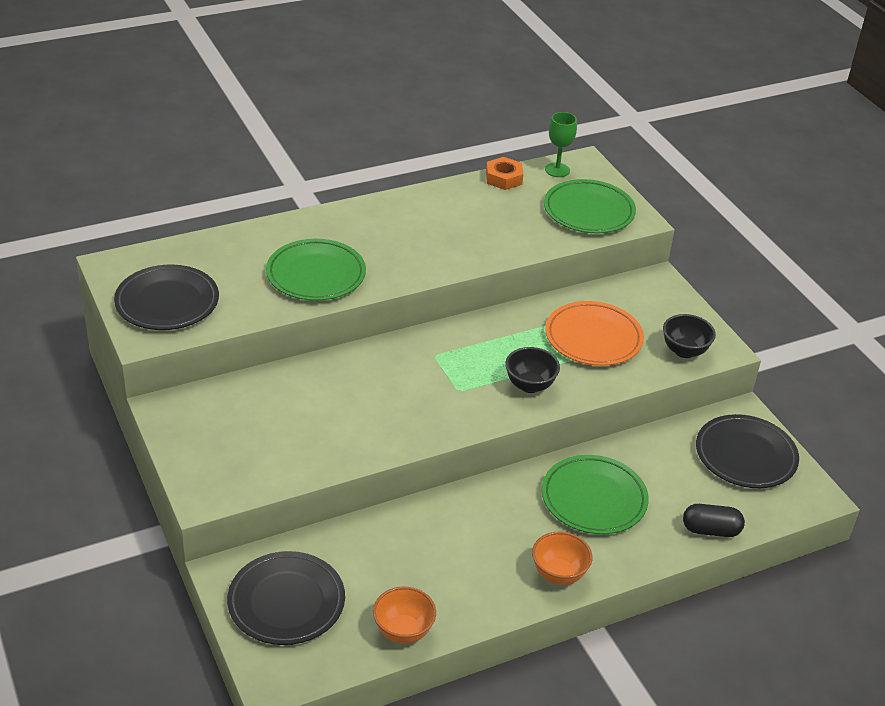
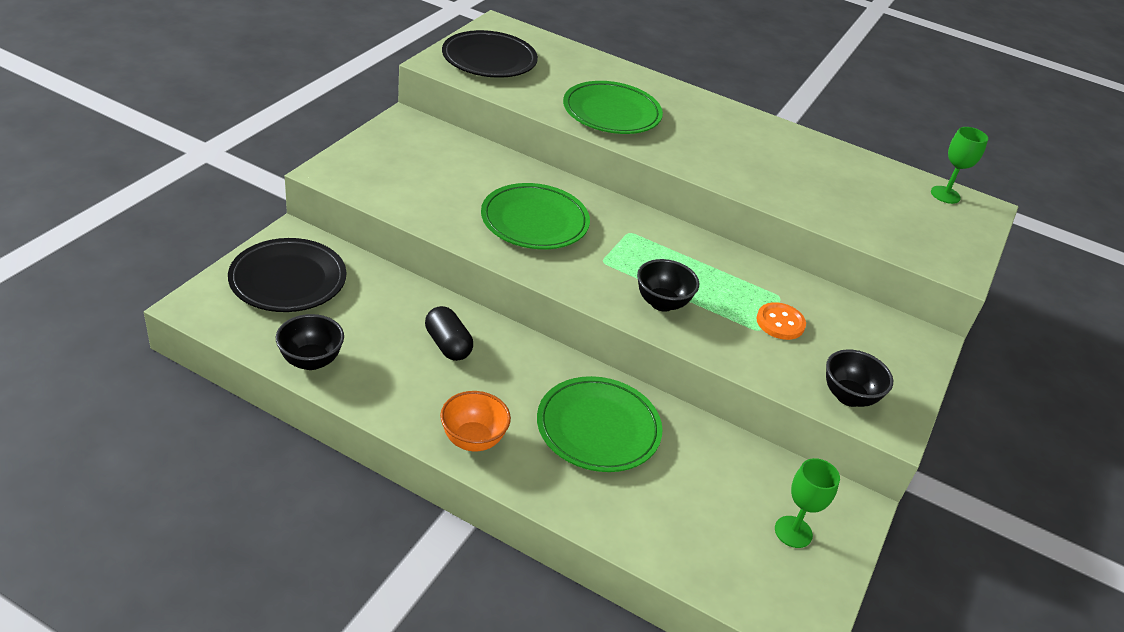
camera: 50 degrees right, 0 degrees up
(403, 631) = (311, 361): orange bowl -> black bowl
(504, 178) = (882, 168): orange nut -> none
(588, 211) = (919, 233): green plate -> green plate (534, 221)
(593, 338) = (780, 323): orange plate -> orange button
(710, 530) = (650, 541): black capsule -> black capsule (448, 345)
(745, 455) = (793, 532): black plate -> green goblet

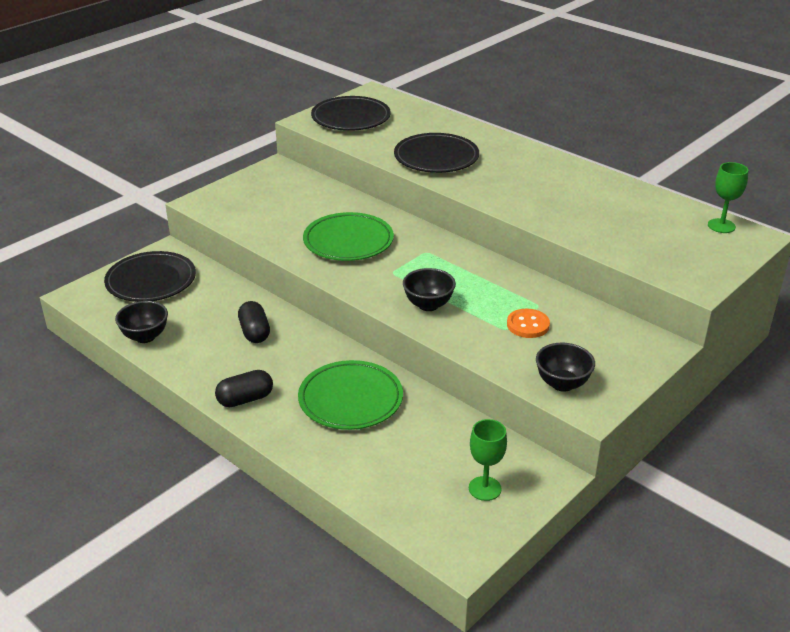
camera: 20 degrees right, 5 degrees down
(473, 440) = (245, 399): orange bowl -> black capsule
(611, 113) = (436, 157): green plate -> black plate

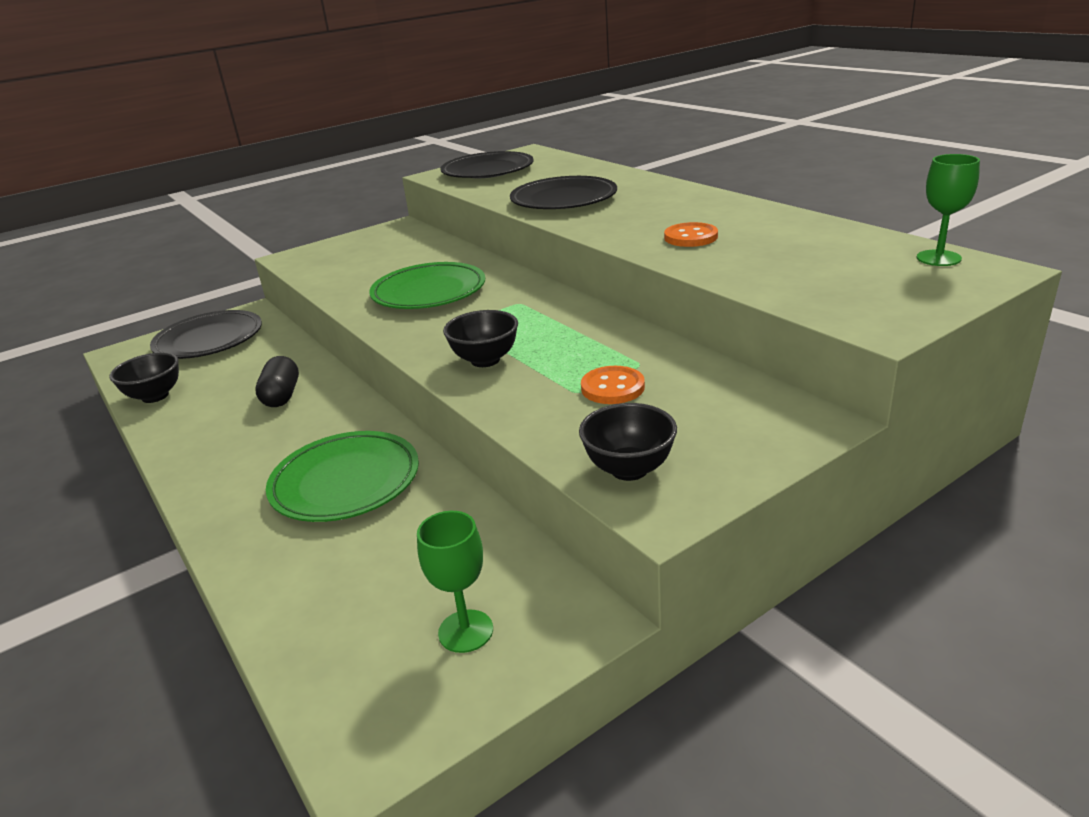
camera: 15 degrees right, 5 degrees down
(245, 399) = (212, 474): black capsule -> none
(552, 203) = (690, 237): none -> orange button

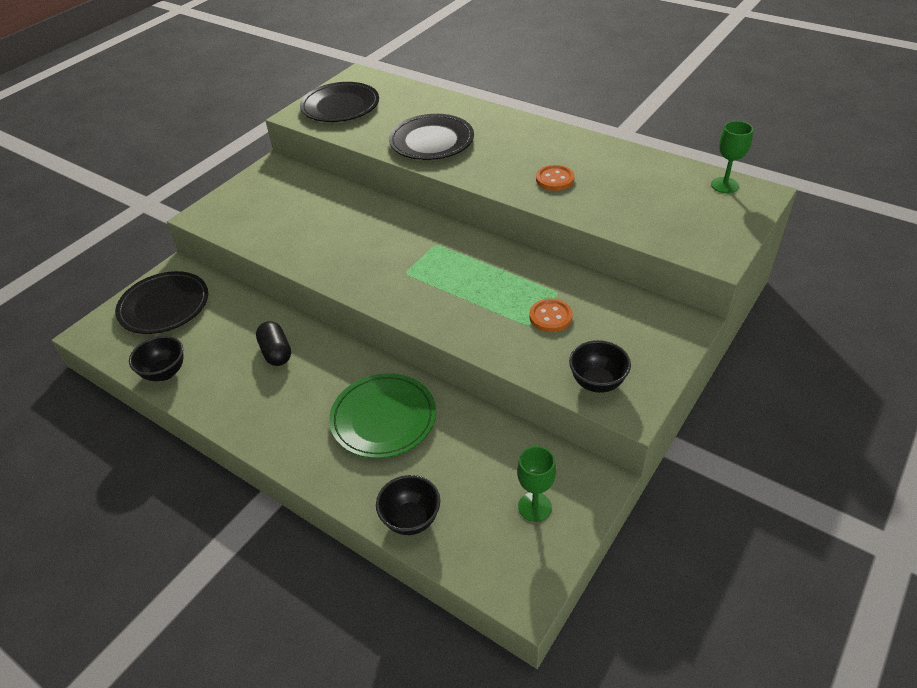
camera: 20 degrees left, 15 degrees up
(429, 292) = (357, 242): green plate -> none
(485, 360) = (447, 306): black bowl -> black bowl (411, 519)

